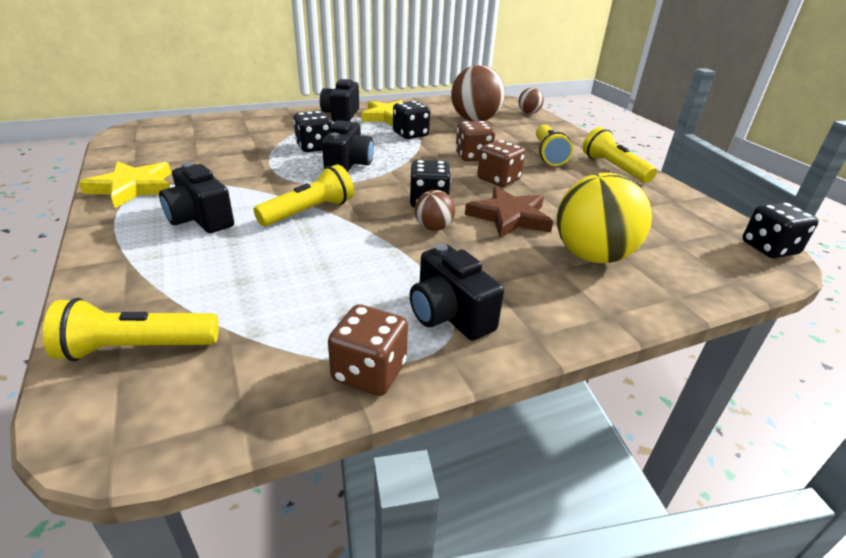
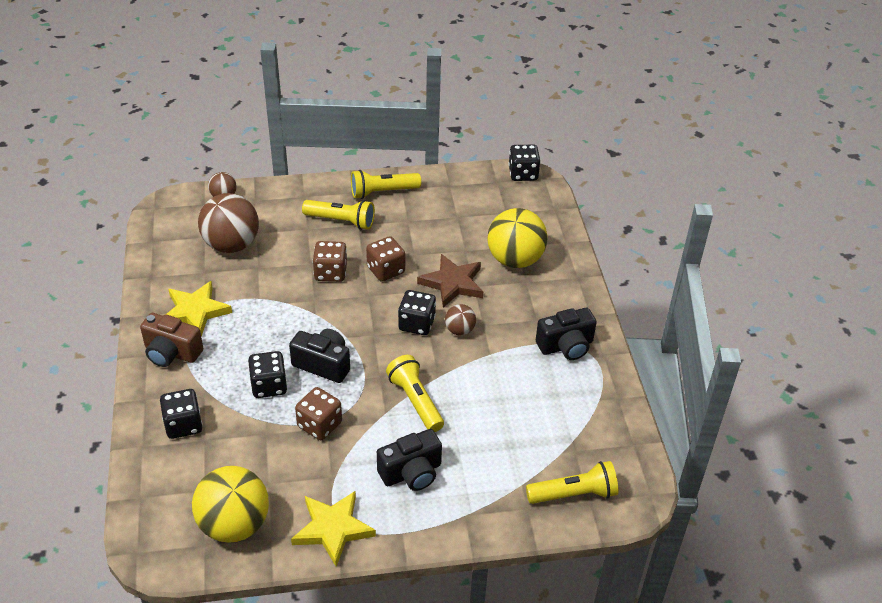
camera: 75 degrees left, 10 degrees up
(137, 348) = (574, 494): yellow flashlight -> yellow flashlight turned 105 degrees counterclockwise
(152, 150) = (234, 525): none -> yellow ball
(341, 115) = (171, 353): black camera -> brown camera
(369, 372) = (609, 390): brown dice -> brown dice (319, 425)
(410, 134) = (257, 305): black dice -> black dice (183, 425)

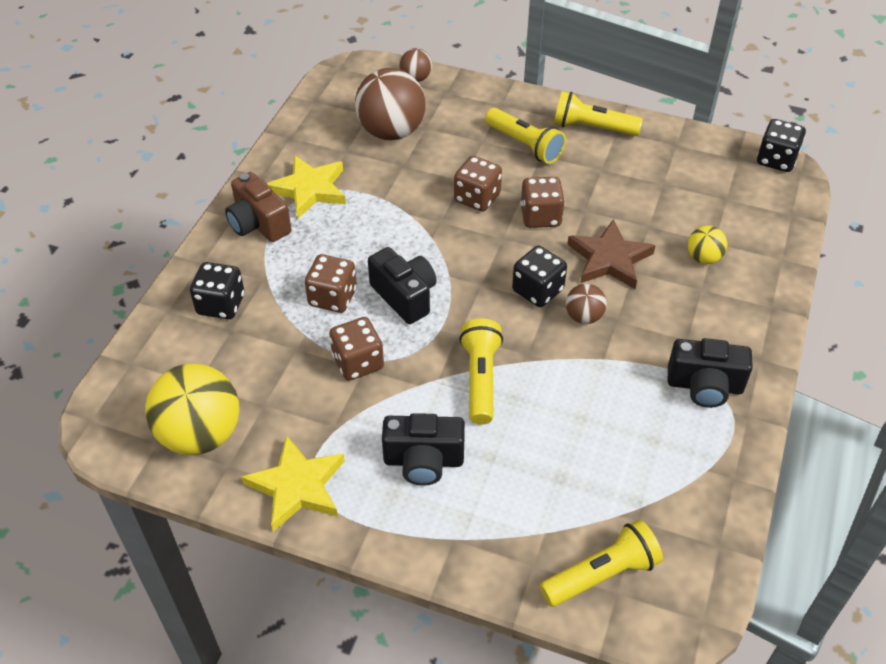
camera: 30 degrees right, 5 degrees up
(269, 386) = (332, 297): black dice -> brown dice
(515, 259) = (703, 258): yellow ball -> yellow ball, size x0.49
(574, 494) = (602, 574): yellow flashlight -> yellow flashlight turned 45 degrees counterclockwise

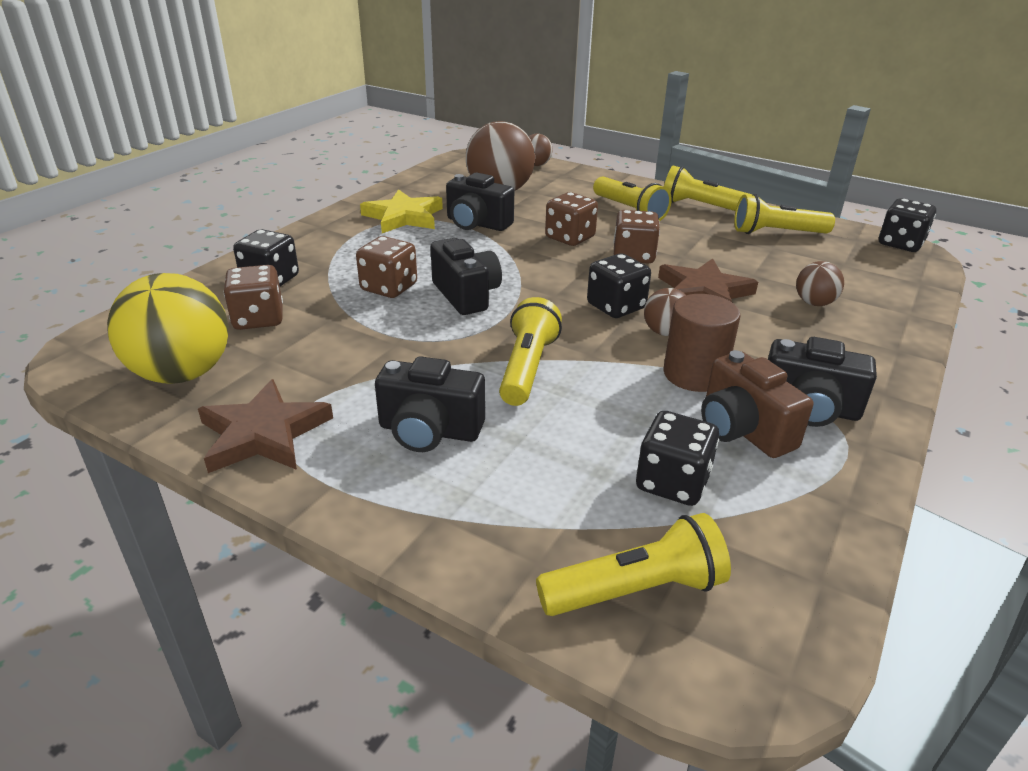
camera: 10 degrees right, 15 degrees down
(258, 224) = (341, 232): brown camera -> brown camera (742, 430)
(297, 486) = (263, 434): yellow star -> brown star
(358, 362) = (391, 338): brown dice -> brown dice (258, 319)
(384, 189) = (477, 224): none -> black camera
(612, 478) = (672, 482): none -> black dice
(614, 363) = (694, 374): none -> brown cylinder
(665, 160) = (776, 233): none -> yellow flashlight
(703, 258) = (814, 303): yellow ball -> brown ball

